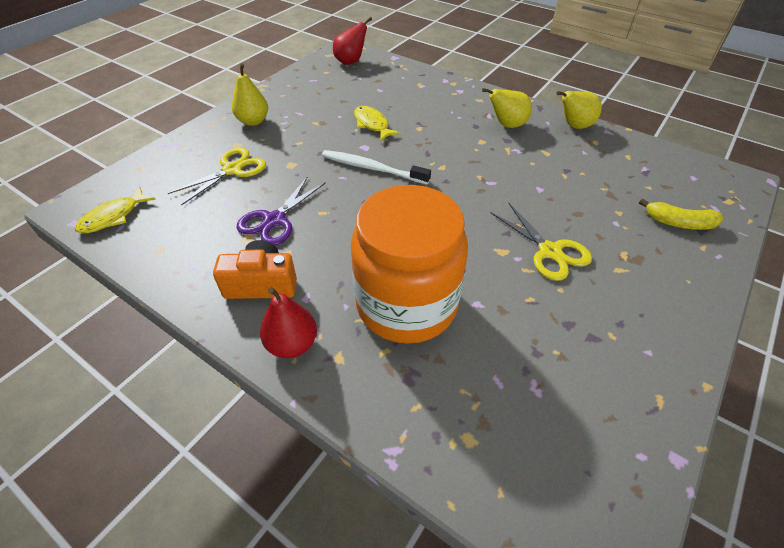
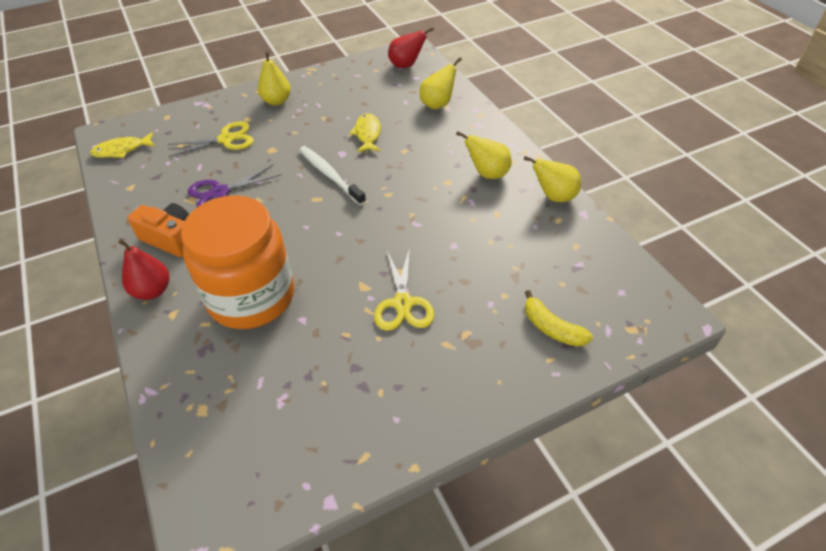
camera: 30 degrees right, 0 degrees up
(410, 85) = (437, 104): none -> yellow pear

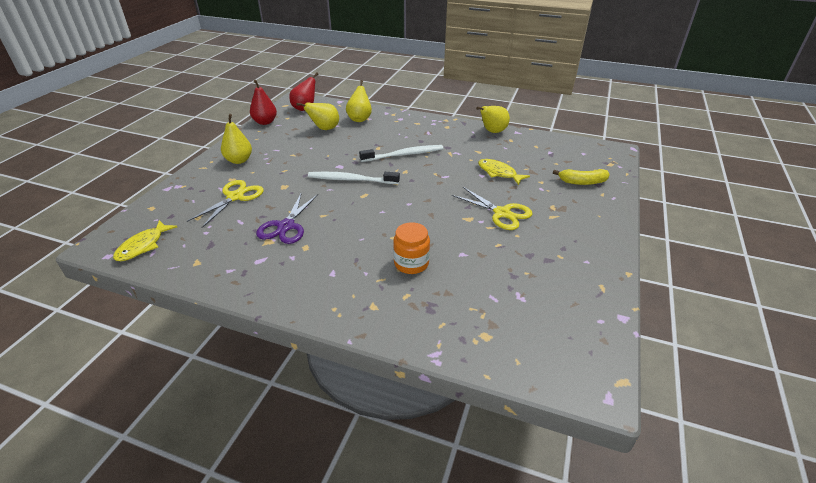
camera: 45 degrees left, 10 degrees down
(152, 291) = (334, 304): red pear -> red pear (265, 122)
(170, 239) = (293, 270): orange camera -> none
(251, 296) = (411, 263): orange jar -> orange jar, size x0.45
(367, 134) = (340, 150): yellow fish -> yellow fish (498, 173)
(416, 173) = (404, 155): none -> white toothbrush
(487, 174) = (443, 137): yellow pear -> yellow pear (324, 129)

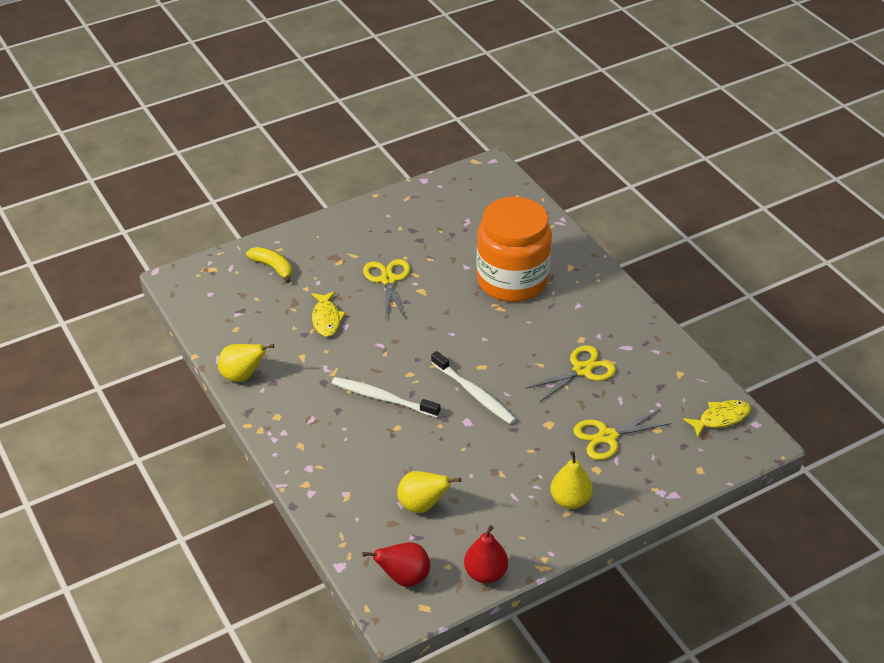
camera: 140 degrees left, 5 degrees up
(286, 226) = (582, 370): purple scissors -> yellow scissors
(360, 119) = (358, 499): yellow pear -> none
(411, 263) = (512, 280): orange jar -> orange jar, size x2.21

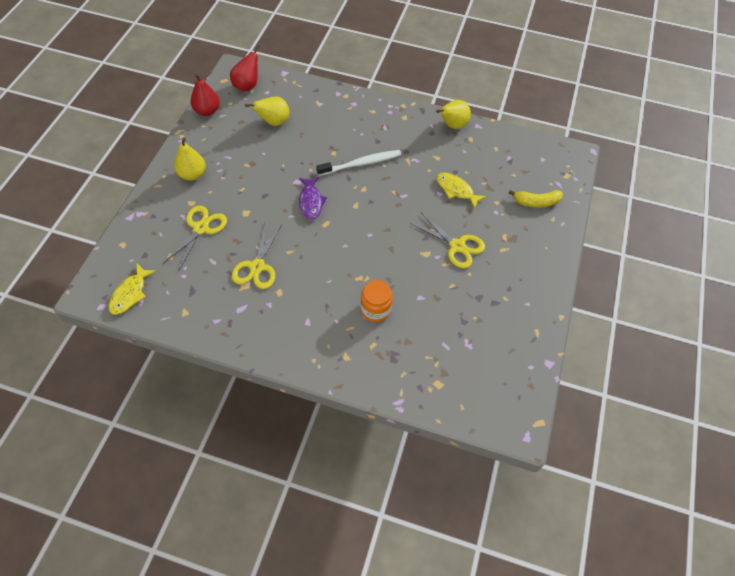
camera: 135 degrees right, 15 degrees up
(474, 394) = (311, 202): white toothbrush -> purple fish
(512, 280) = (375, 309): orange jar -> orange jar, size x0.45

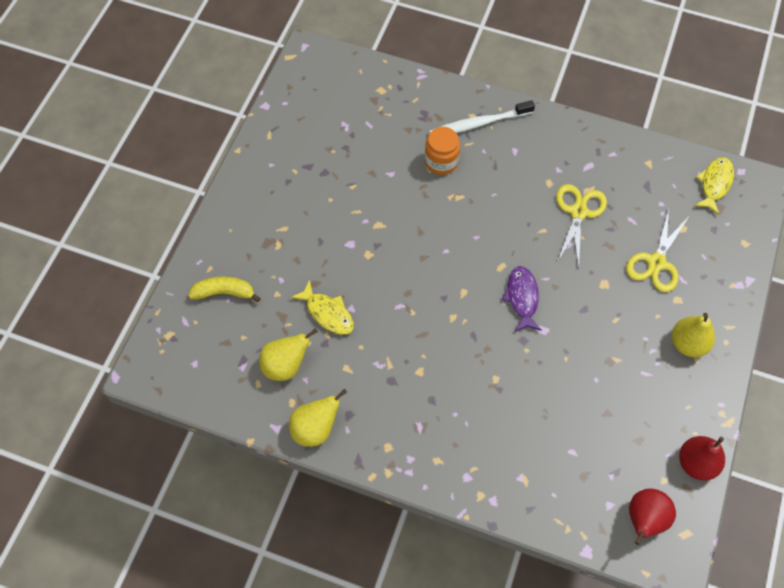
camera: 175 degrees left, 5 degrees up
(273, 122) = (589, 439): yellow pear -> yellow pear (286, 365)
(361, 163) = (455, 359): white toothbrush -> white toothbrush (478, 124)
(457, 246) = (339, 233): yellow scissors -> none

